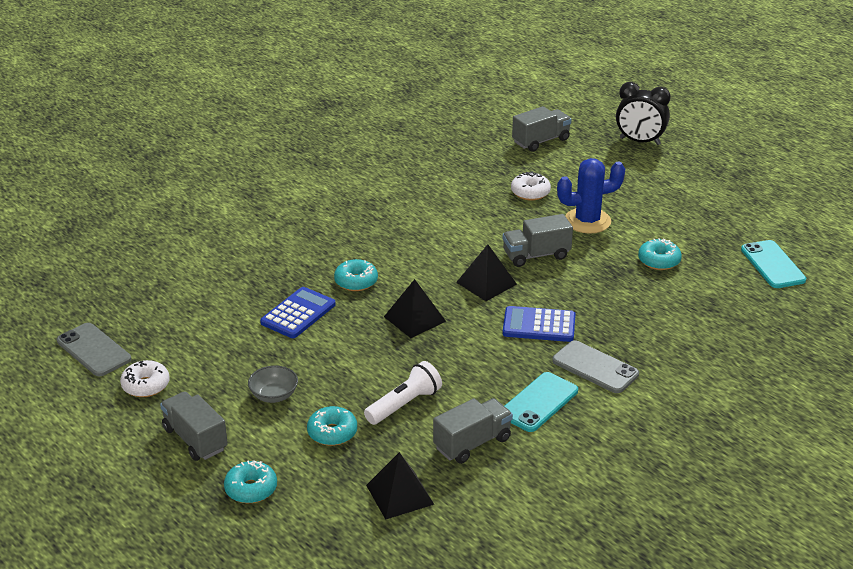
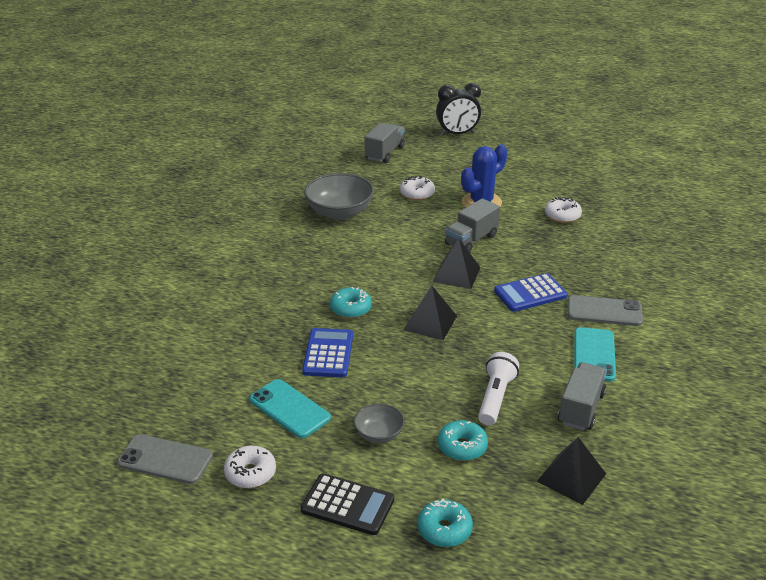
camera: 30 degrees left, 0 degrees up
(195, 439) = (347, 505): grey truck -> black calculator
(435, 188) = (339, 212): none -> grey bowl
(659, 261) = (562, 216): turquoise donut -> white donut
(773, 265) = (639, 194): turquoise phone -> turquoise phone (289, 409)

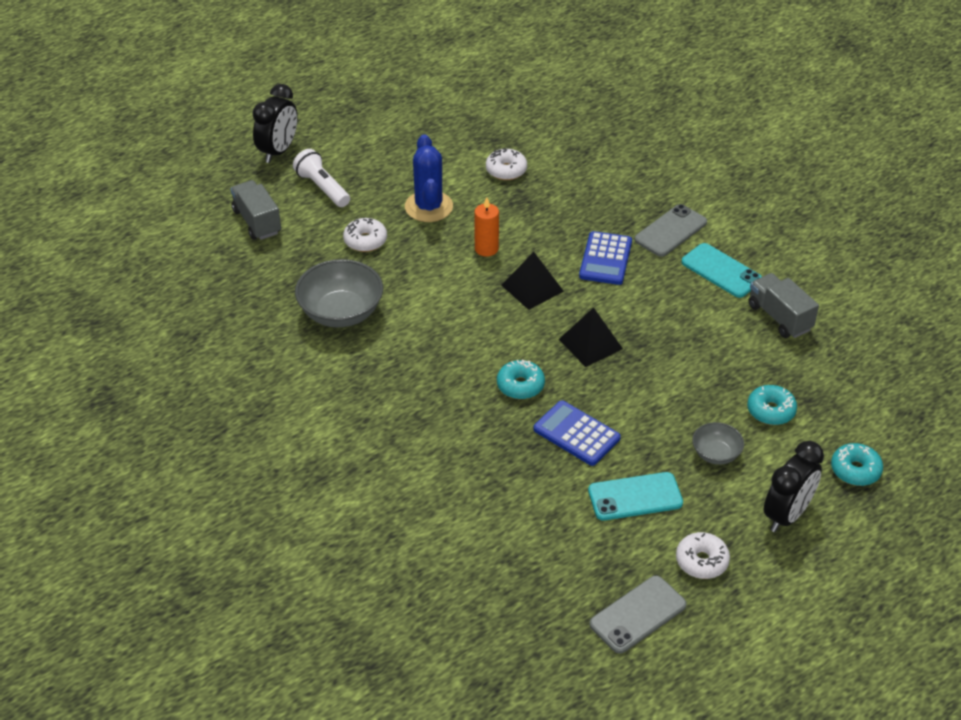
camera: 55 degrees left, 10 degrees up
(347, 505) = (787, 515): black calculator -> black clock
(471, 240) = (486, 249): grey truck -> orange candle
(495, 397) = (726, 358): white flashlight -> white flashlight (322, 188)
(571, 477) = (851, 368): black pyramid -> none

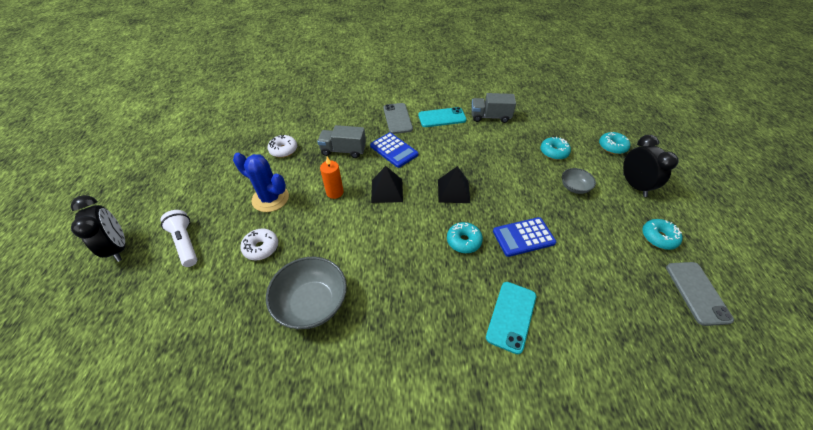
camera: 55 degrees left, 5 degrees up
(257, 222) = (165, 304): grey truck -> grey truck (343, 150)
(322, 188) = (185, 243): white flashlight -> white flashlight turned 60 degrees clockwise
(635, 497) = (592, 239): turquoise phone -> turquoise phone (511, 316)
(701, 561) = (658, 237): white donut -> turquoise donut

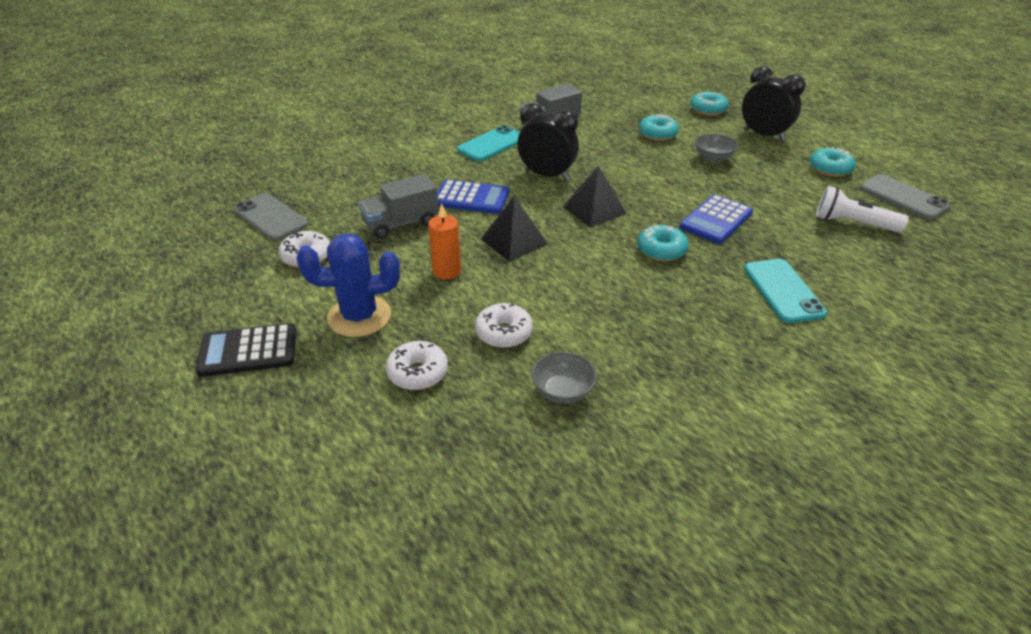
camera: 35 degrees left, 10 degrees down
(119, 247) = (165, 490): black clock -> black clock (547, 175)
(185, 243) = (286, 426): white flashlight -> white flashlight (853, 223)
(211, 192) = (248, 351): none -> black calculator
(312, 303) = (562, 391): grey bowl -> grey bowl, size x0.54
(322, 248) = (504, 333): none -> white donut
(397, 118) = (434, 164): grey phone -> grey phone (270, 217)

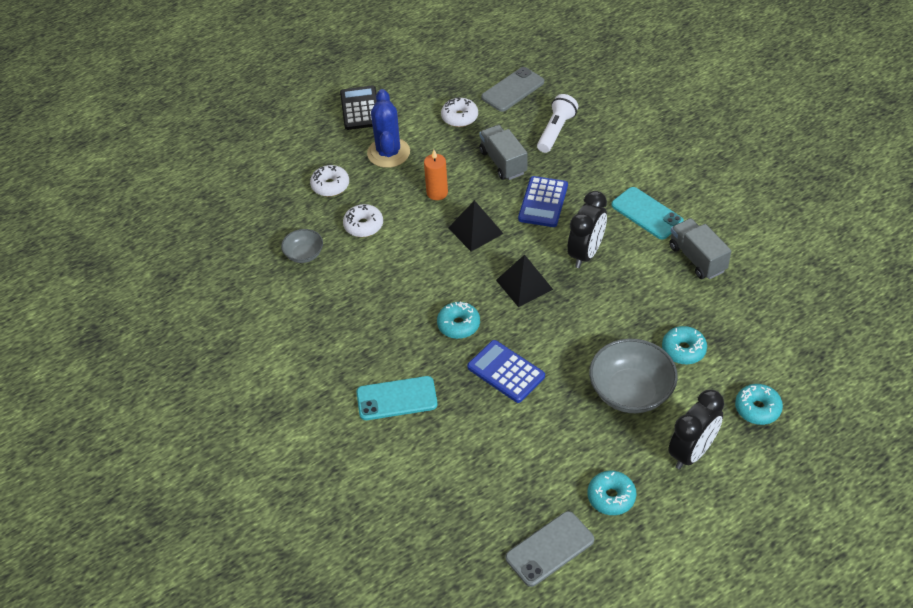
camera: 95 degrees right, 10 degrees up
(713, 158) = (631, 392): grey bowl -> grey bowl, size x1.86
(853, 223) = (498, 483): white flashlight -> white flashlight (556, 131)

